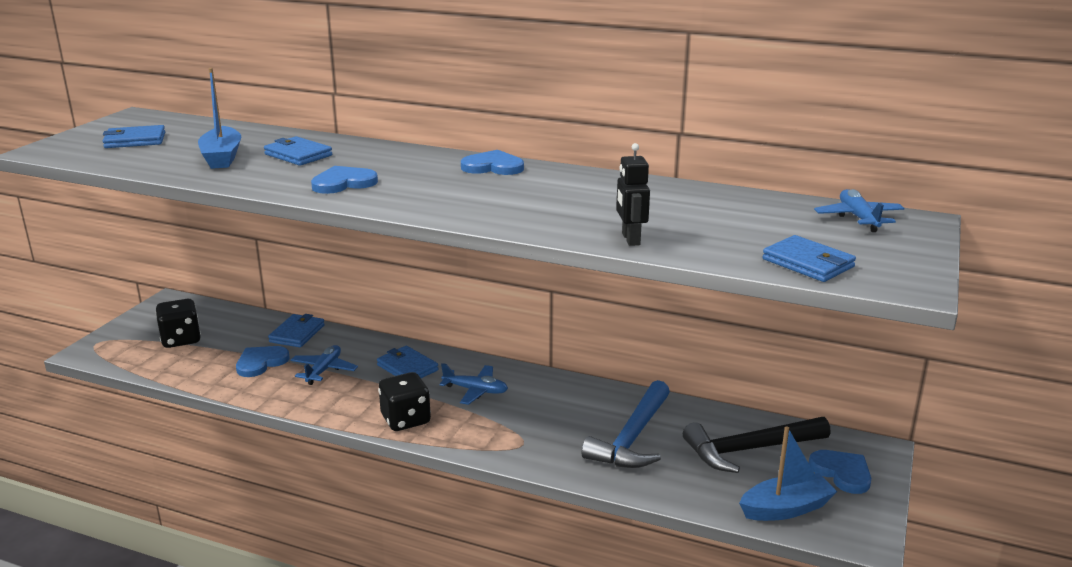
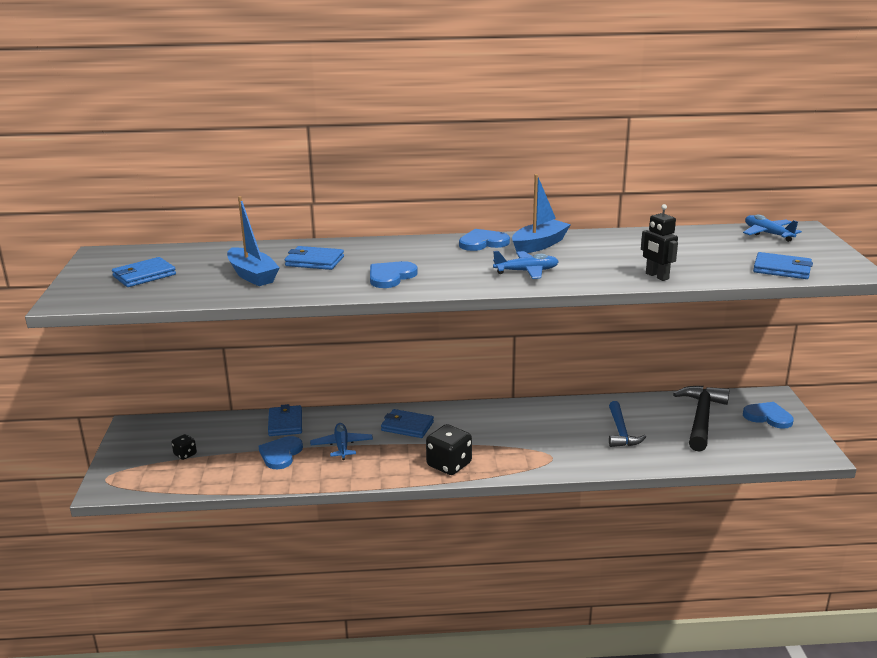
camera: 25 degrees left, 0 degrees up
(181, 339) = (185, 454): black dice -> black dice, size x0.52
(475, 390) = (478, 429): blue plane -> blue plane (526, 271)
(632, 438) = (621, 432): blue hammer -> blue hammer, size x0.67
(750, 450) = (701, 418): black hammer -> black hammer turned 150 degrees clockwise
(786, 508) = (758, 449): blue boat -> blue boat (539, 245)

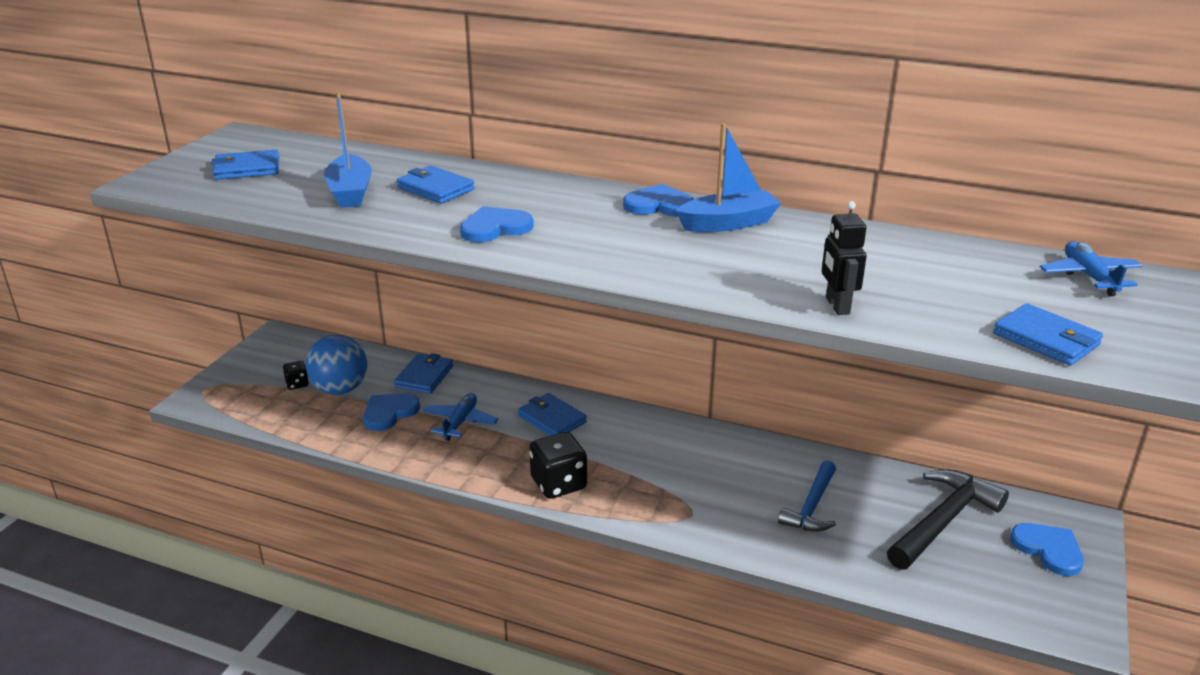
camera: 25 degrees right, 5 degrees up
(225, 449) = (340, 389): none -> blue ball
(526, 271) = (667, 258): blue plane -> none

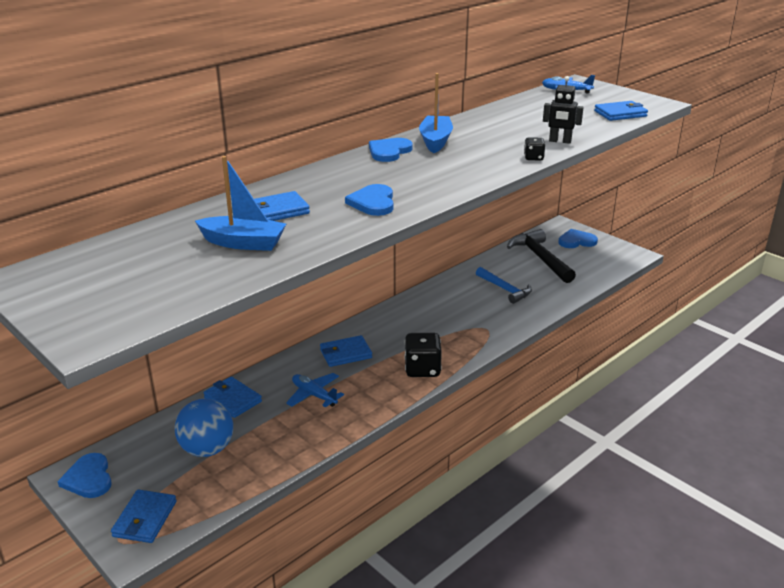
camera: 65 degrees left, 0 degrees up
(247, 169) = (124, 282): blue wallet -> blue wallet (145, 519)
(297, 384) = (173, 474): black dice -> black dice (533, 158)
(389, 413) = (269, 428): blue heart -> blue heart (88, 478)

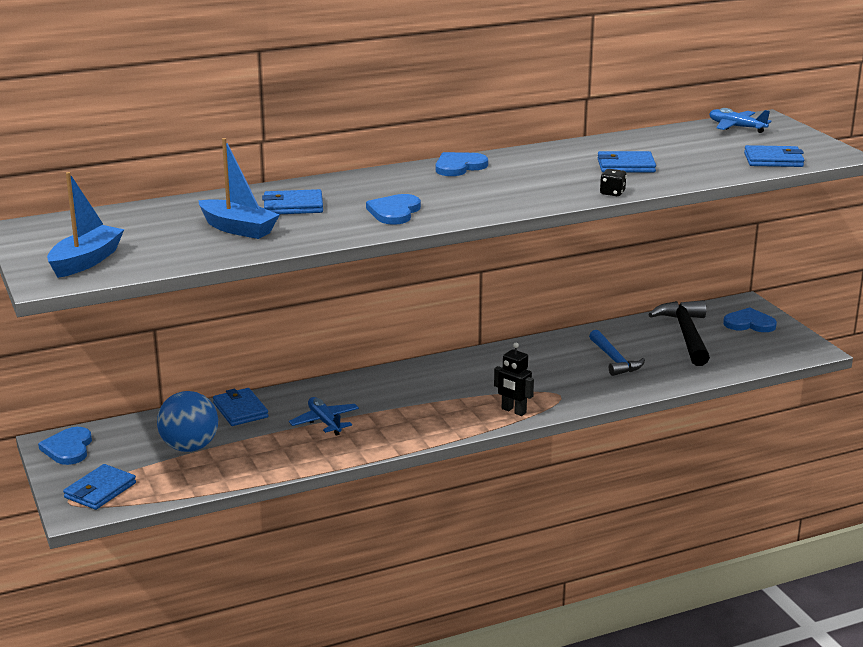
camera: 20 degrees right, 5 degrees down
(346, 354) = (384, 391): blue wallet -> blue wallet (626, 166)
(422, 369) = (457, 420): black dice -> none
(435, 141) = (520, 162): blue boat -> blue boat (86, 261)
(560, 141) = (663, 180): black robot -> black robot (513, 411)

